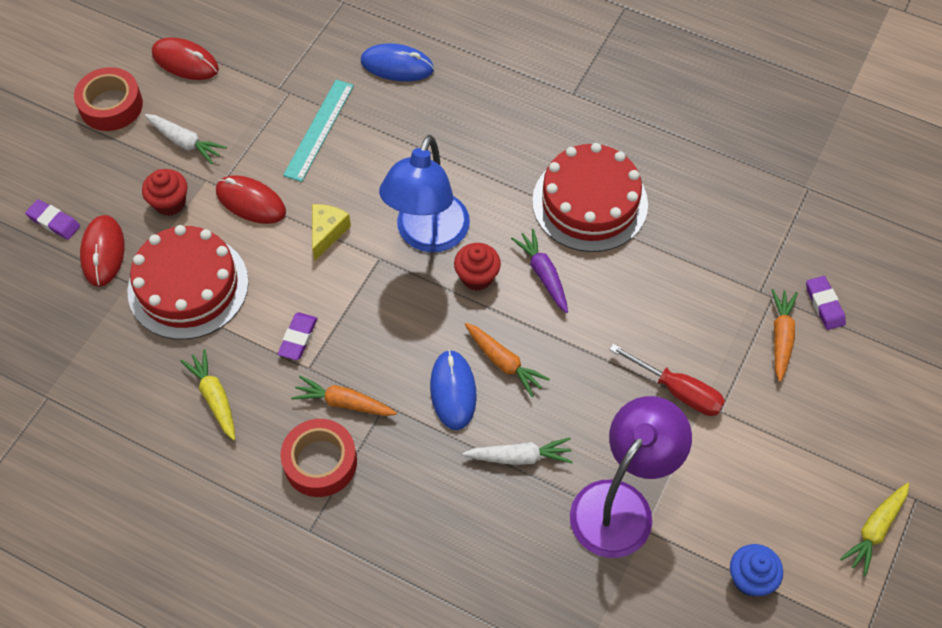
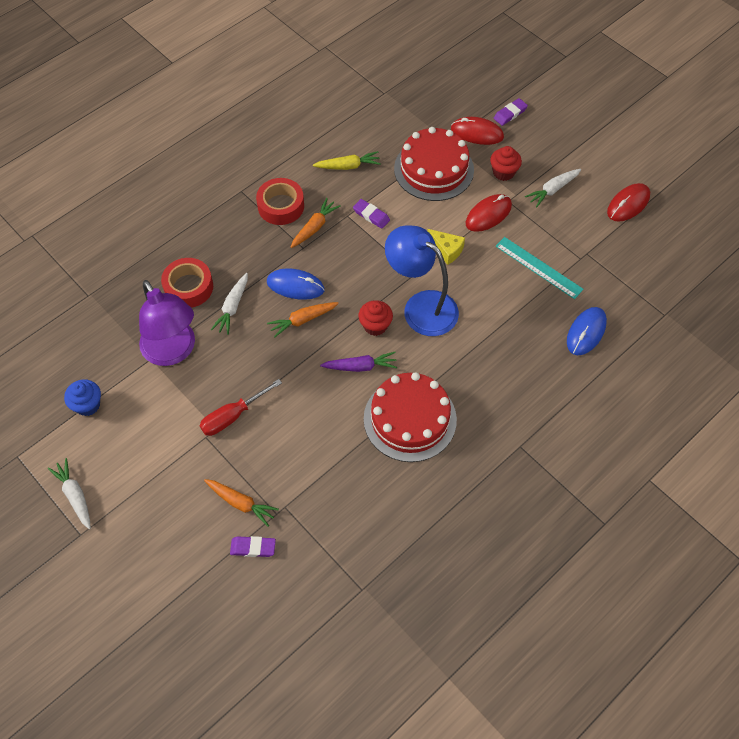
camera: 110 degrees right, 0 degrees up
(111, 105) = (599, 157): red tape -> red tape (188, 287)
(875, 530) = (75, 496): yellow carrot -> white carrot

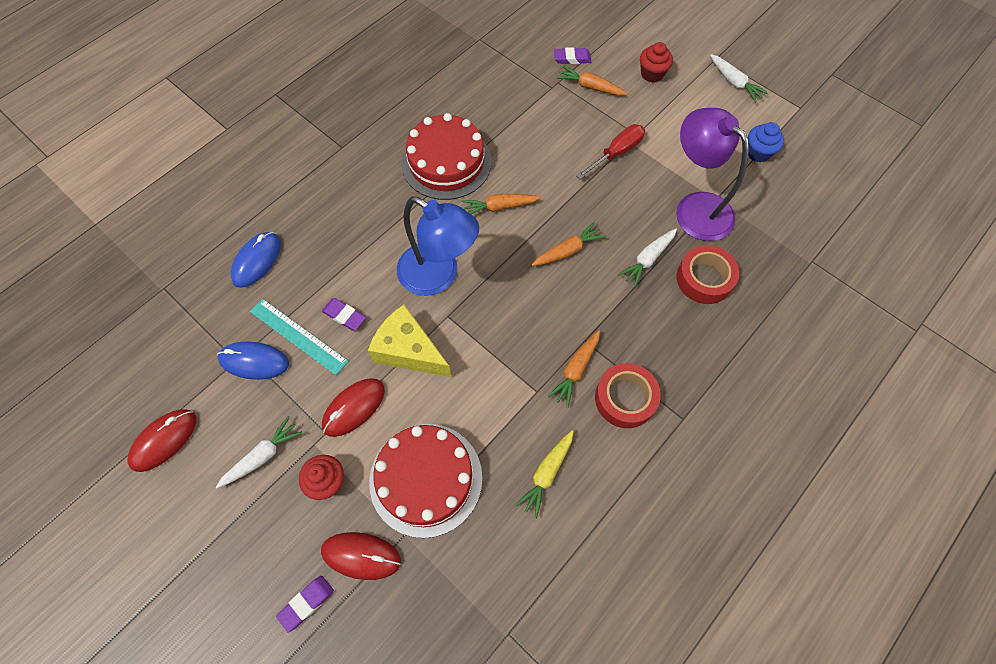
camera: 175 degrees right, 5 degrees up
(232, 307) = (648, 259): white carrot -> white carrot turned 150 degrees counterclockwise
(295, 286) = (584, 290): blue mouse -> blue mouse (254, 361)
(348, 166) = (546, 474): yellow carrot -> yellow carrot turned 45 degrees counterclockwise
(360, 366) = (499, 207): purple carrot -> orange carrot
(371, 215) = (506, 394): purple eraser -> purple eraser (344, 316)
(375, 326) = (488, 250): red cupcake -> red cupcake (652, 74)
(446, 250) = (409, 351): yellow cheese -> yellow cheese, size x1.68

